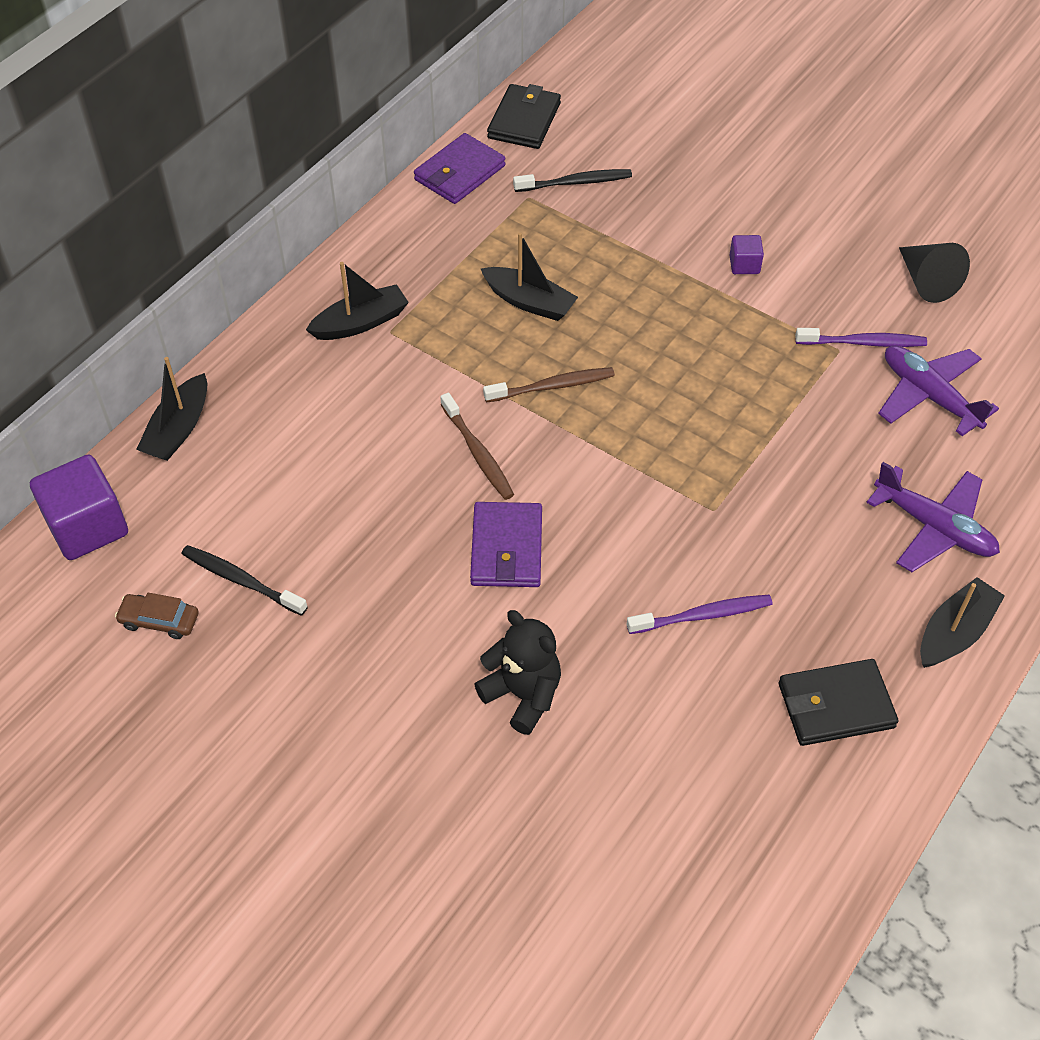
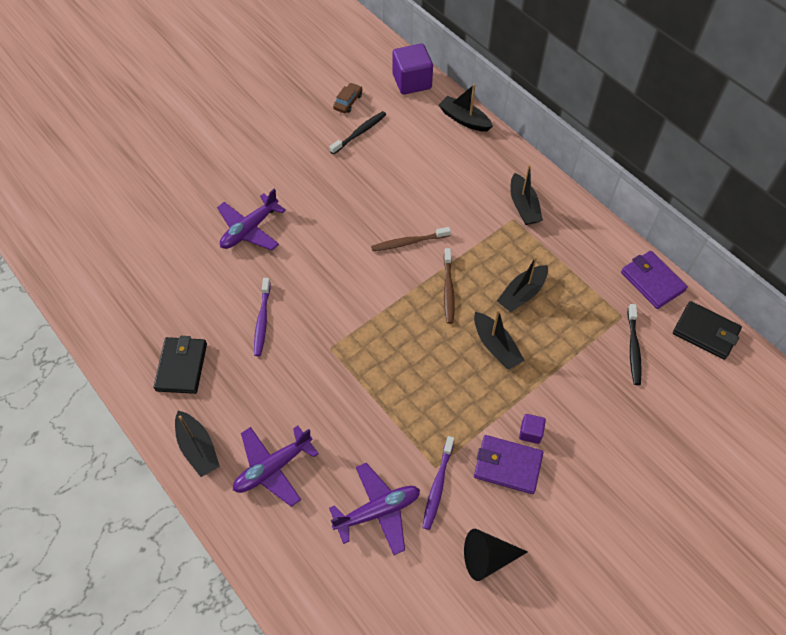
camera: 105 degrees right, 5 degrees up
(507, 548) = (339, 242): purple wallet -> purple wallet (507, 466)
(523, 694) = (250, 229): black teddy bear -> purple plane
(629, 317) = (496, 346): none -> black boat

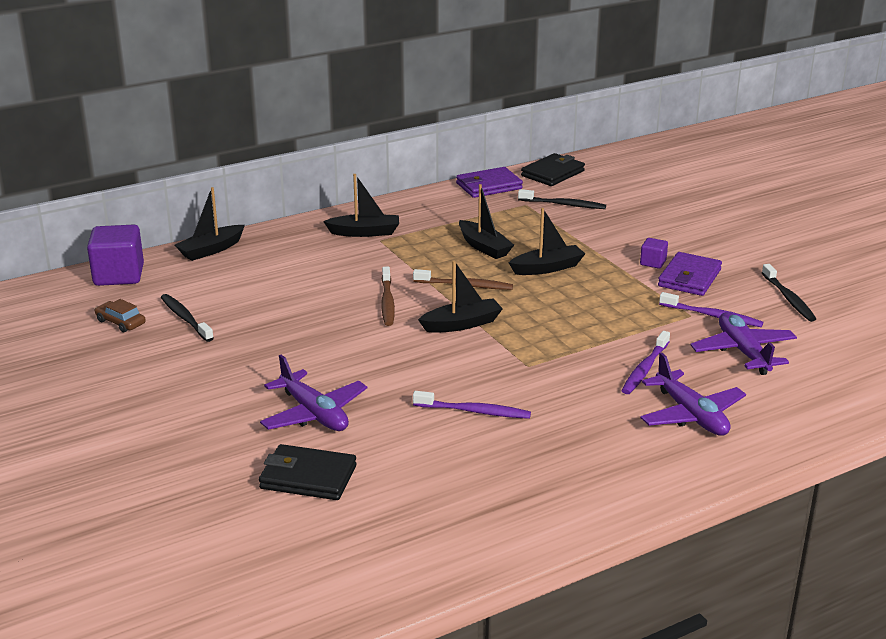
camera: 80 degrees left, 30 degrees down
(181, 367) = (534, 481): black wallet -> black wallet (308, 477)
(198, 448) = (662, 470): black boat -> black boat (462, 324)
(337, 432) = (644, 369): none -> purple toothbrush
(487, 557) = (788, 298): black cone -> black toothbrush

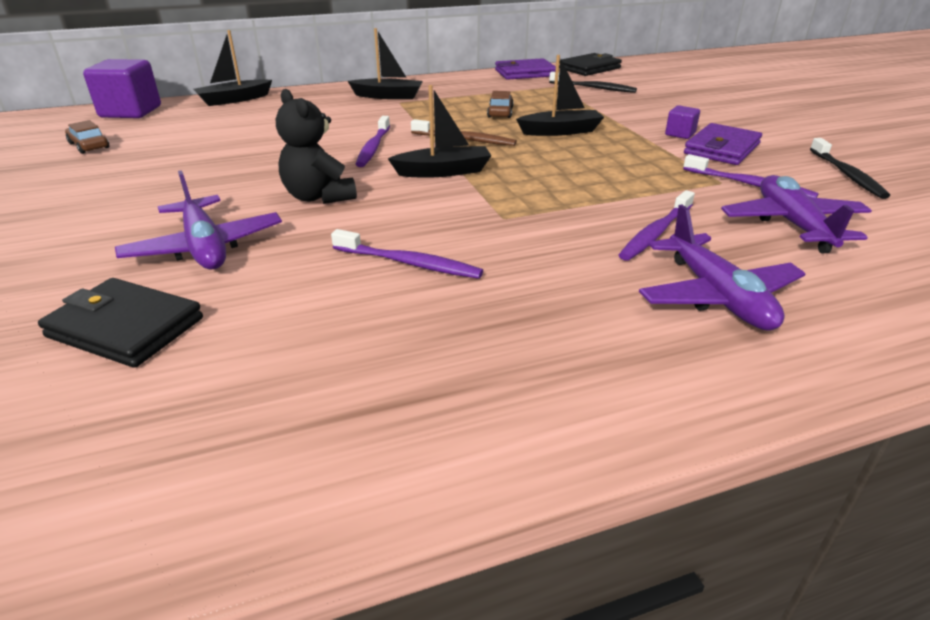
camera: 10 degrees right, 5 degrees up
(185, 318) = (155, 147): black toothbrush -> none
(372, 360) = (319, 197): none -> black teddy bear
(387, 302) = (373, 147): brown toothbrush -> purple toothbrush
(484, 247) = (500, 112): black boat -> brown car

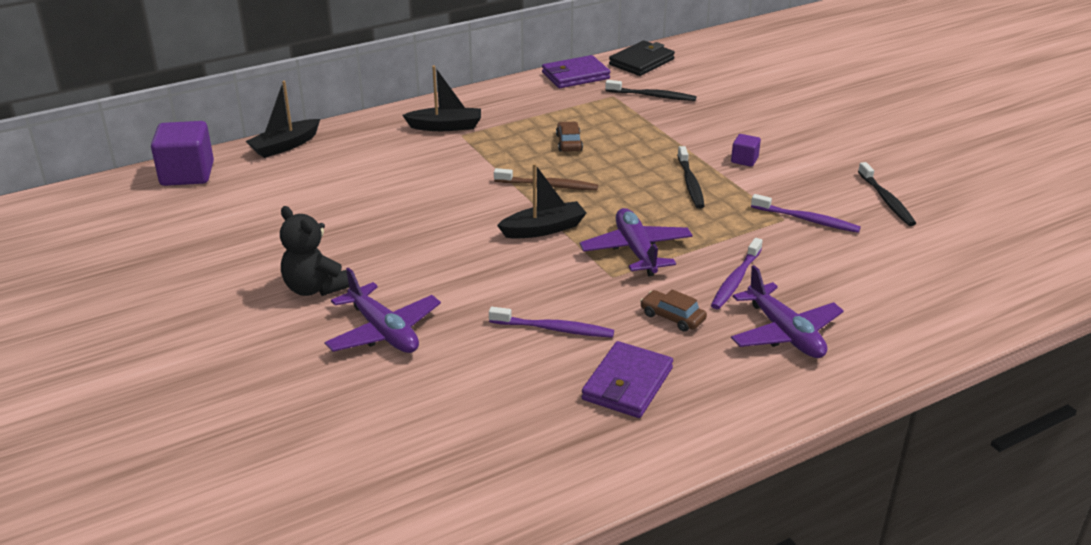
camera: 10 degrees left, 0 degrees up
(89, 146) = (185, 227): brown car -> brown car (672, 317)
(125, 327) = (374, 406): black wallet -> none
(319, 197) = (447, 269): black teddy bear -> black teddy bear (314, 288)
(373, 147) = (466, 204): purple toothbrush -> none
(561, 131) = (634, 166): black boat -> none
(617, 147) = (690, 183): none -> black toothbrush
(721, 149) = (782, 177): purple wallet -> purple wallet (627, 384)
(792, 225) = (839, 261): purple plane -> purple plane (636, 251)

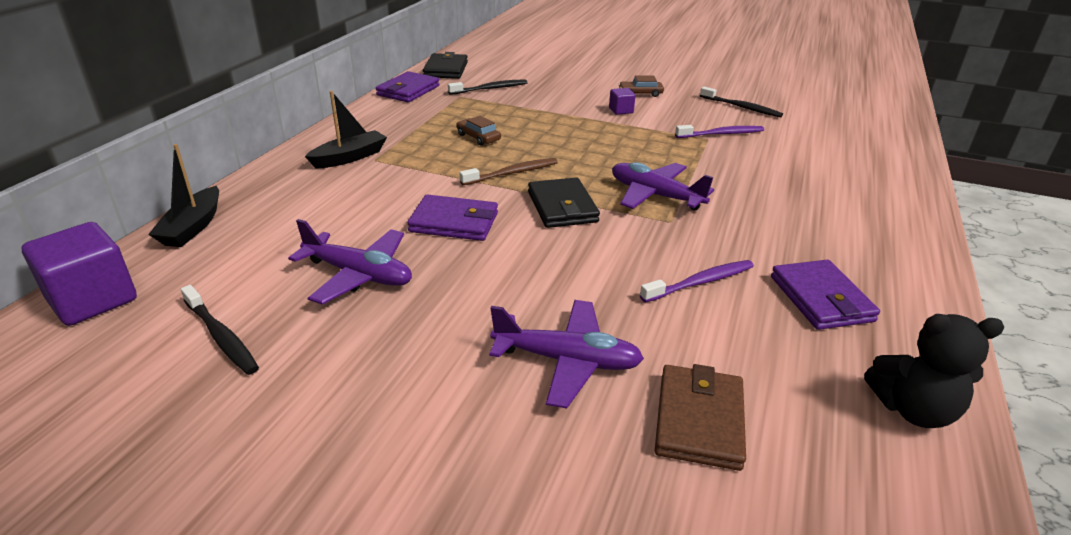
camera: 40 degrees left, 0 degrees up
(314, 288) = (431, 353): black teddy bear -> black teddy bear (913, 410)
(407, 403) = (699, 420): none -> brown wallet
(447, 209) = (454, 222): none -> purple wallet
(544, 229) = (562, 207): black boat -> black wallet
(672, 317) = (759, 232): brown car -> brown car (640, 93)
(690, 183) = (612, 136): black toothbrush -> black toothbrush (221, 337)
(735, 280) = (750, 189): purple toothbrush -> none
(784, 333) = (839, 211): purple plane -> purple plane (358, 275)

